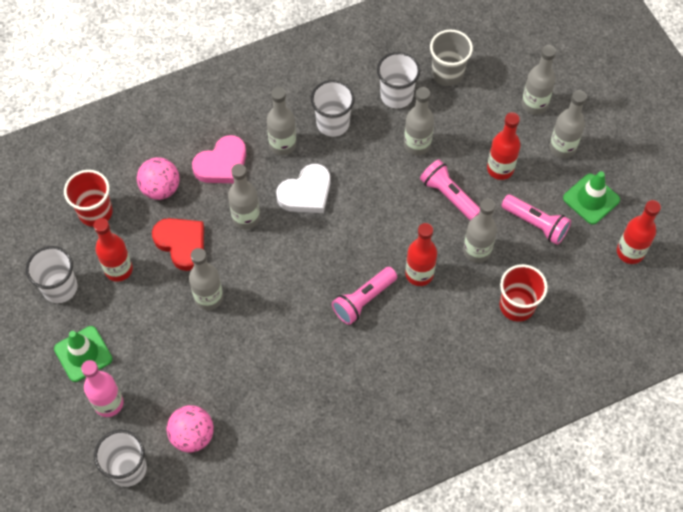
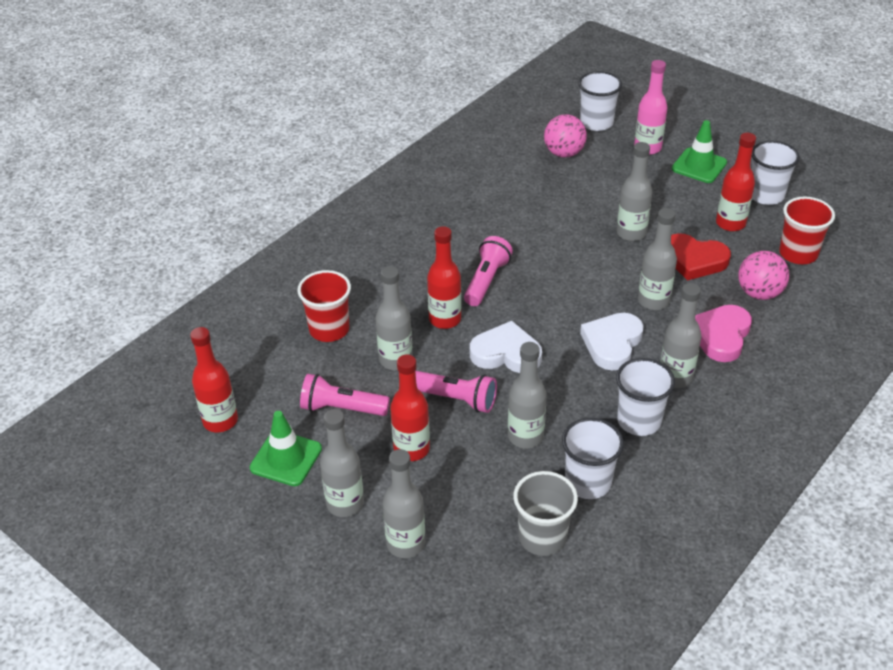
camera: 155 degrees right, 20 degrees down
(390, 219) = (506, 353): none -> white heart

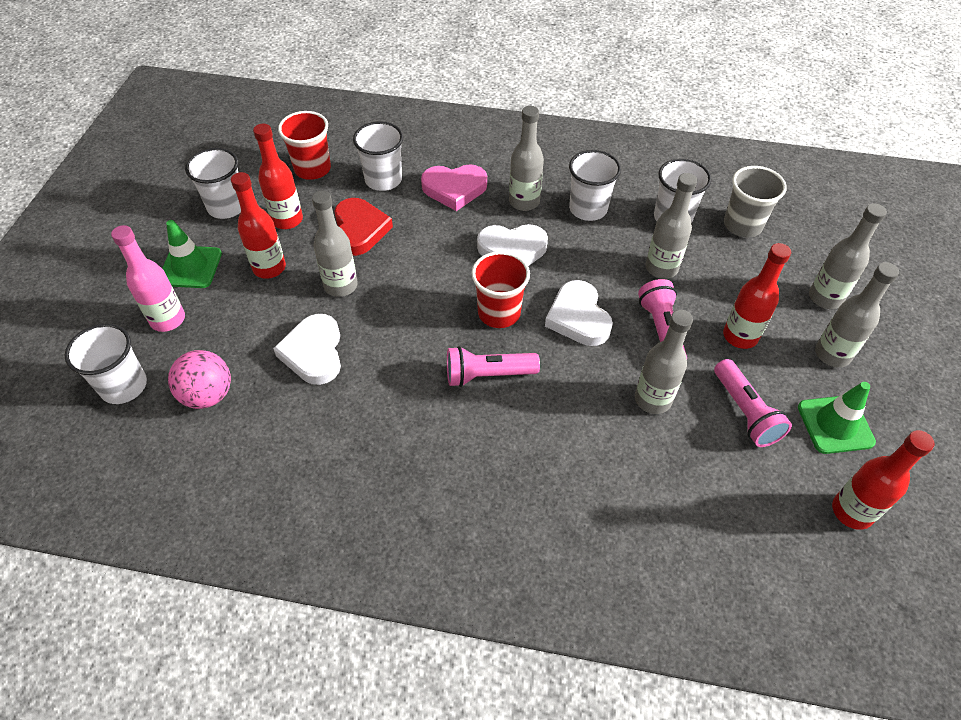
camera: 120 degrees left, 10 degrees up
(329, 329) = (659, 484): red cup -> red cup (499, 313)
(445, 319) = (568, 385): red bottle -> red bottle (269, 268)
(569, 204) = (314, 353): none -> white heart
(653, 301) = (436, 241): grey bottle -> none
(759, 293) = (383, 180): pink ball -> white cup

